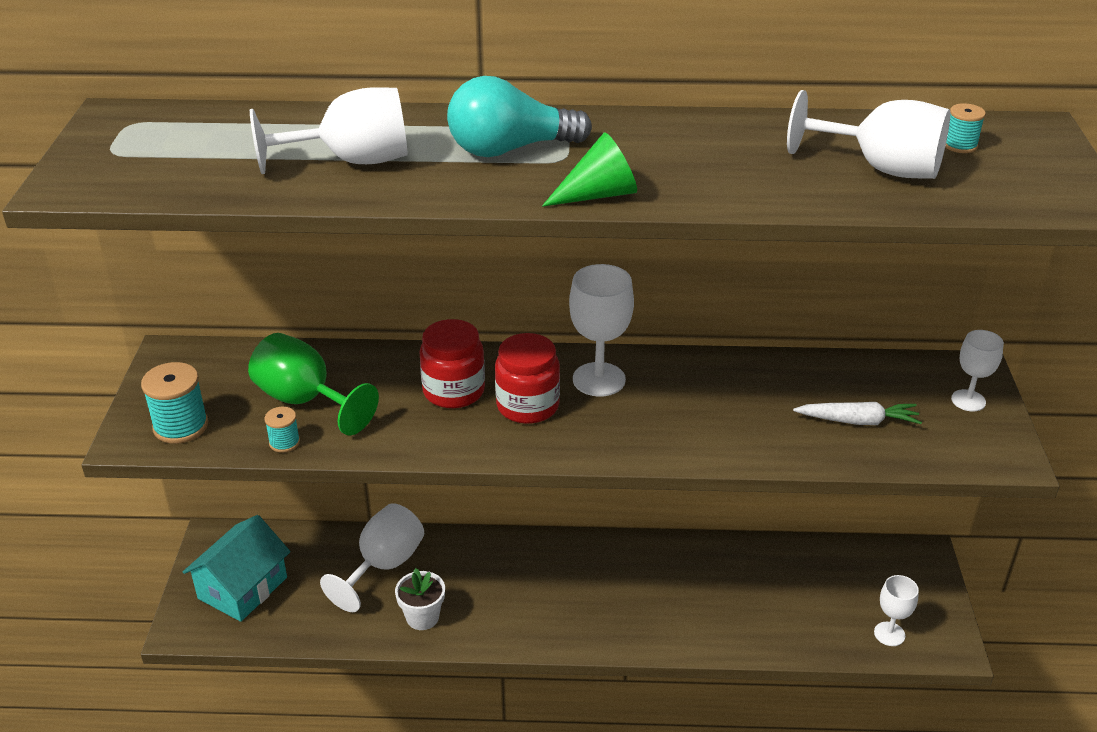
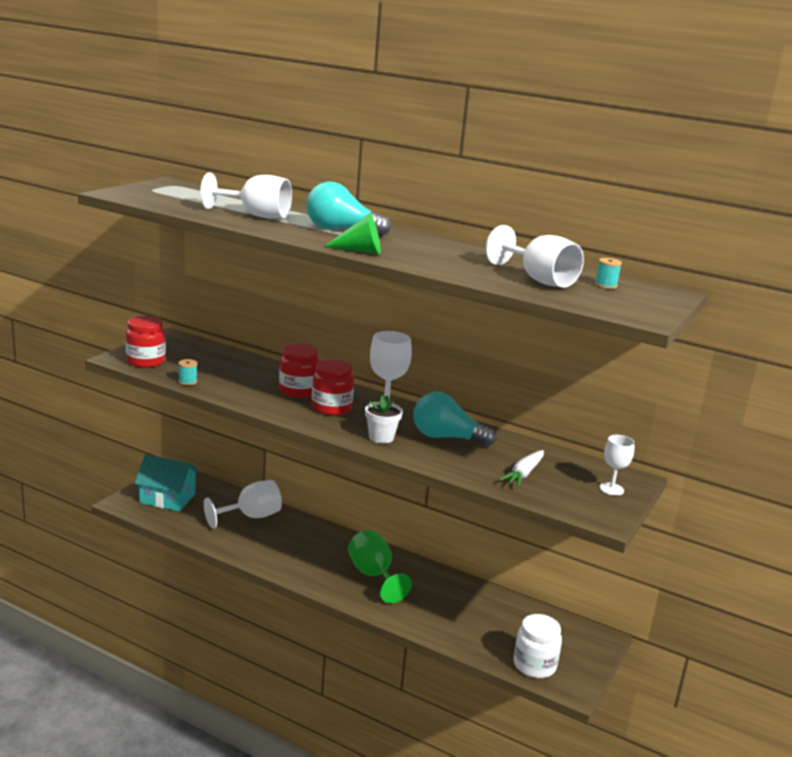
camera: 25 degrees right, 15 degrees down
(181, 426) = (145, 361): turquoise spool -> red jar
(243, 588) = (167, 498): turquoise house -> turquoise house turned 45 degrees clockwise
(305, 400) = (217, 371): green goblet -> green goblet (373, 575)
(422, 617) = (249, 546): white flower pot -> white flower pot (381, 437)
(715, 396) = (446, 437): none -> turquoise light bulb
(858, 421) = (523, 474): white carrot -> white carrot turned 90 degrees clockwise
(889, 634) = (534, 665): white goblet -> white jar

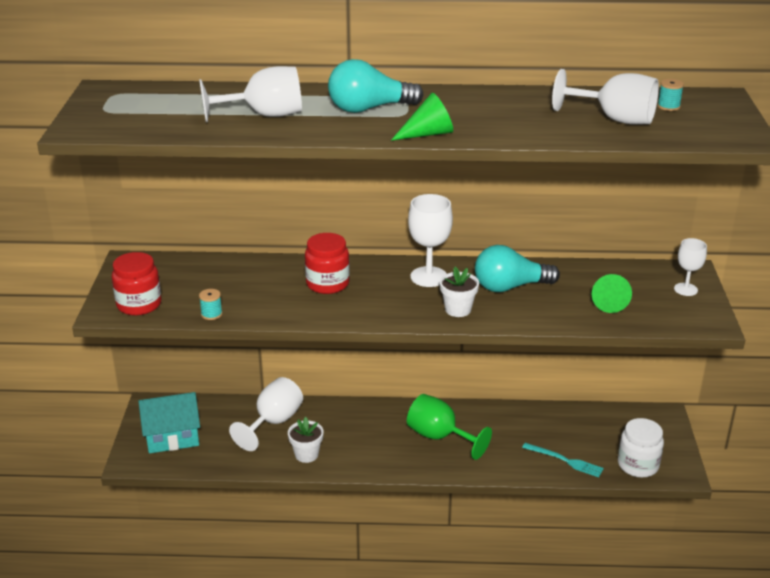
camera: 25 degrees left, 10 degrees up
(252, 547) = (306, 454): none -> white flower pot
(331, 408) = (379, 292): red jar -> none
(467, 635) = (565, 460): none -> turquoise fork
(523, 474) = (608, 301): white carrot -> green cone

